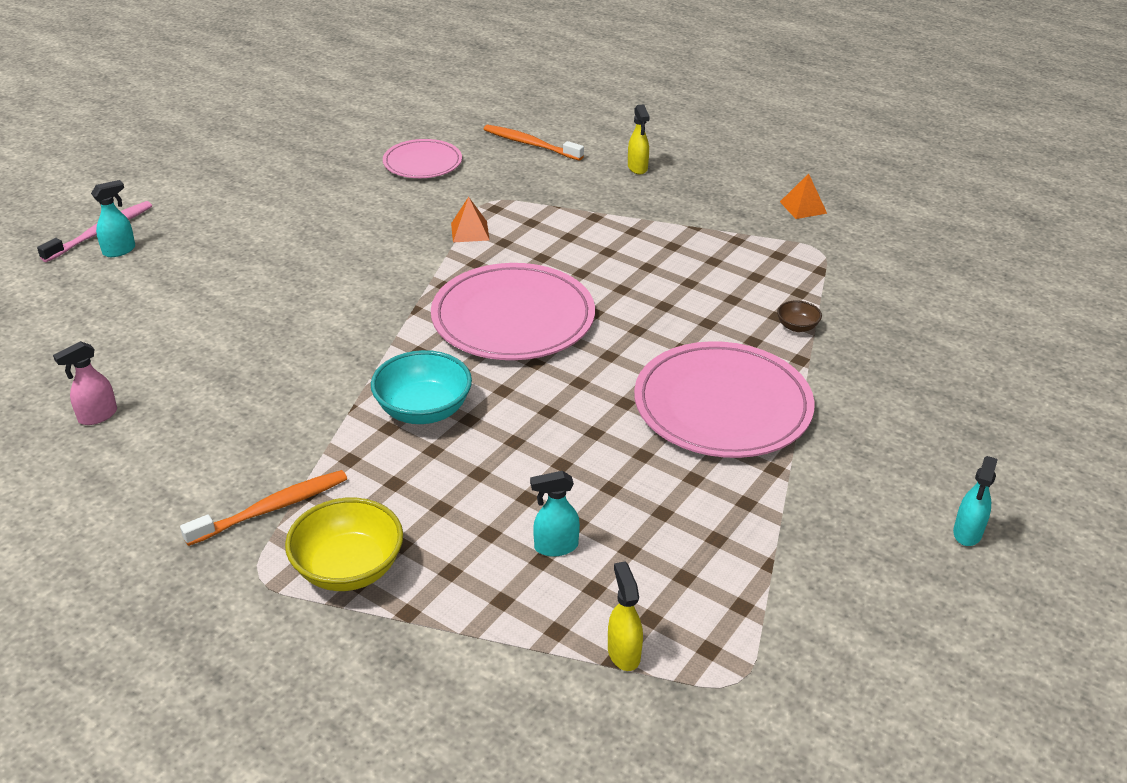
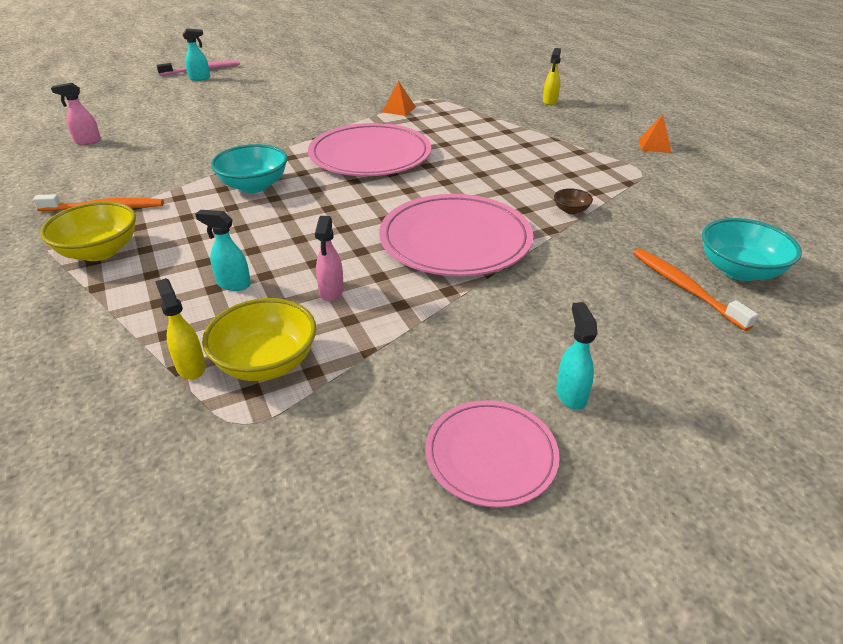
camera: 30 degrees right, 0 degrees up
(422, 163) = (412, 74): pink plate -> pink plate (491, 455)
(530, 144) = (490, 78): orange toothbrush -> orange toothbrush (685, 288)
(623, 653) = (191, 367): yellow spray bottle -> yellow spray bottle turned 45 degrees counterclockwise
(665, 515) = (331, 291): none -> pink spray bottle
(689, 617) = (266, 363): none -> yellow bowl
(967, 533) = (571, 394): turquoise spray bottle -> turquoise spray bottle turned 120 degrees clockwise
(994, 349) = (739, 270): none -> turquoise bowl

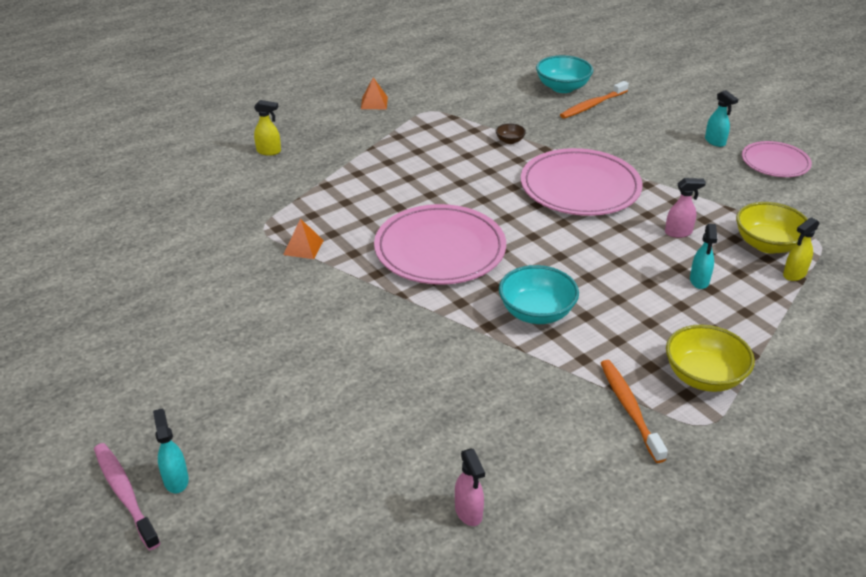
camera: 100 degrees left, 0 degrees up
(571, 394) = (715, 142): turquoise spray bottle -> turquoise spray bottle turned 105 degrees counterclockwise

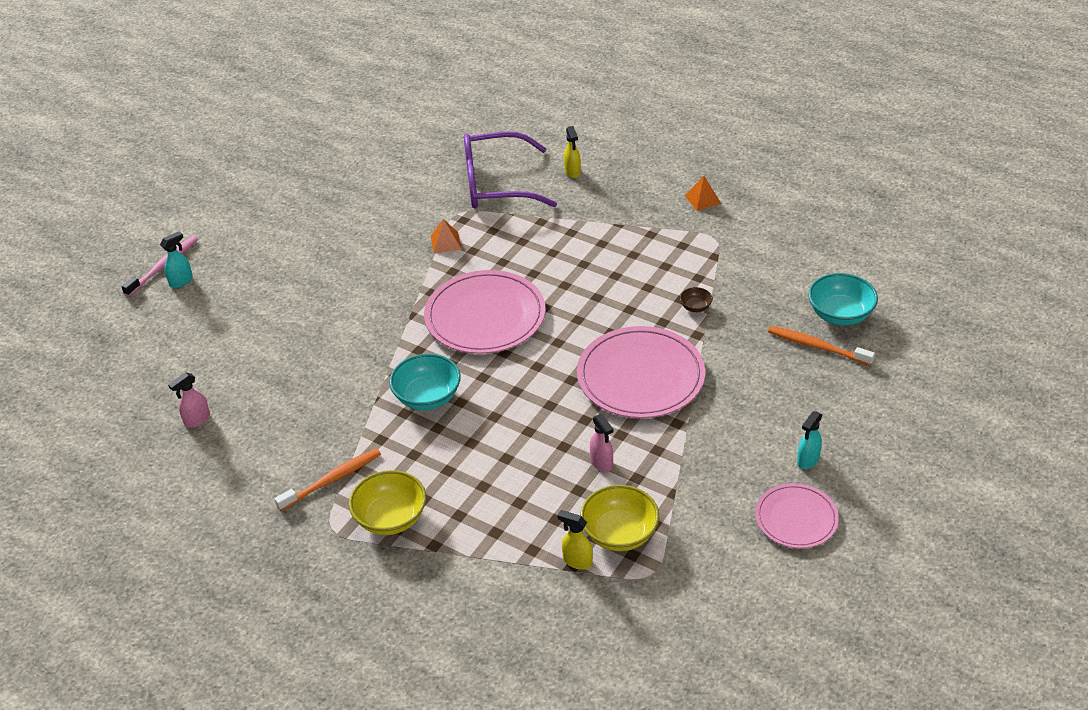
camera: 70 degrees right, 5 degrees up
(241, 196) = (496, 184): none -> purple glasses
(699, 281) = (528, 492): turquoise spray bottle -> none

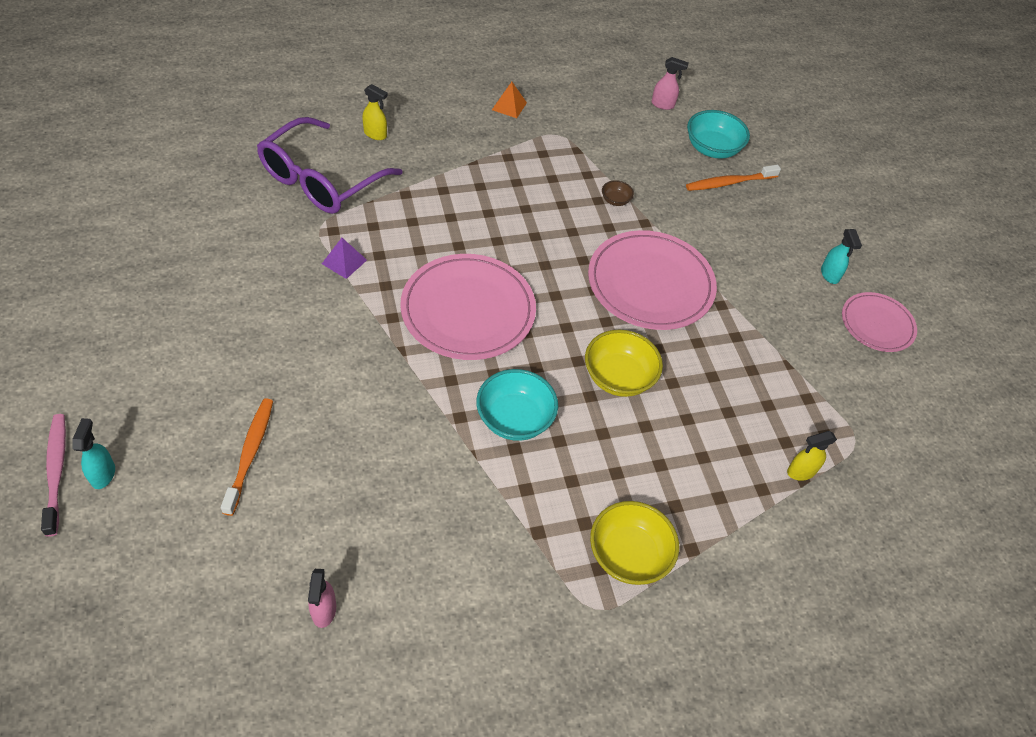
camera: 55 degrees left, 10 degrees up
(332, 480) = (534, 562): orange toothbrush -> orange toothbrush (250, 453)
(446, 242) = (344, 262): orange pyramid -> purple pyramid
(602, 463) = (715, 376): pink spray bottle -> pink spray bottle (663, 105)
(619, 533) = (797, 425): yellow bowl -> yellow bowl (618, 377)

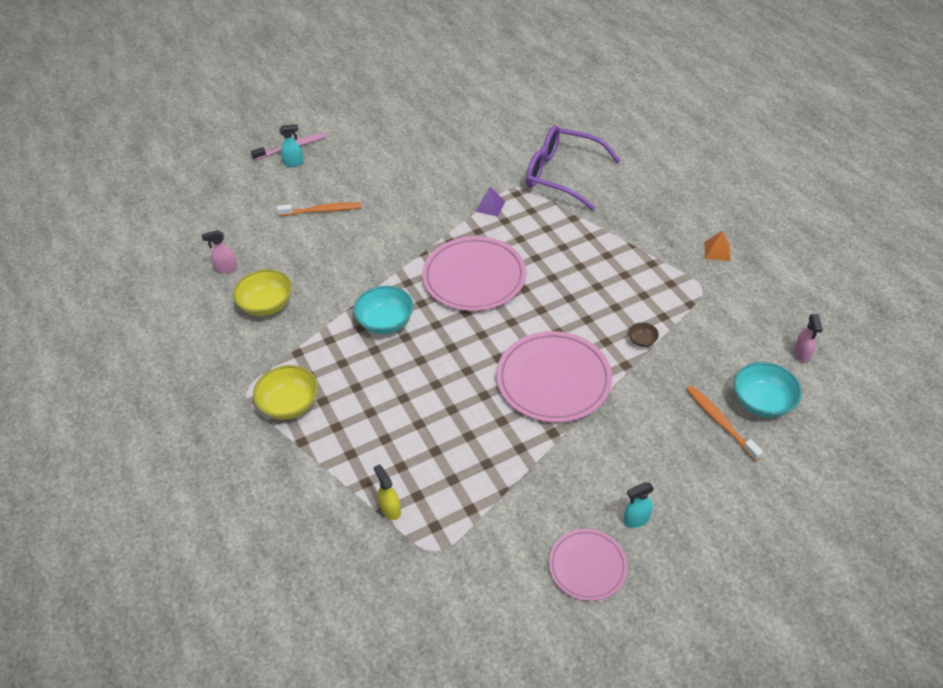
camera: 85 degrees right, 5 degrees down
(375, 134) = (628, 187): yellow spray bottle -> none
(618, 377) = (444, 374): yellow bowl -> yellow bowl (266, 305)

